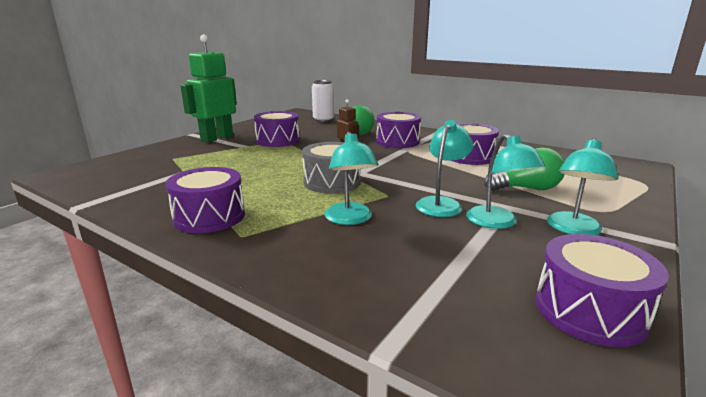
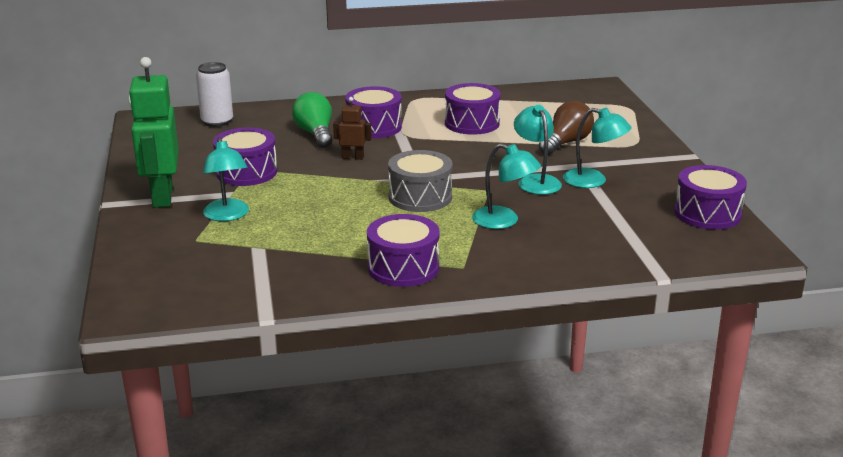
camera: 45 degrees left, 5 degrees up
(527, 189) = (566, 143): green light bulb -> brown light bulb
(573, 229) = (638, 167): turquoise lamp -> turquoise lamp (227, 216)

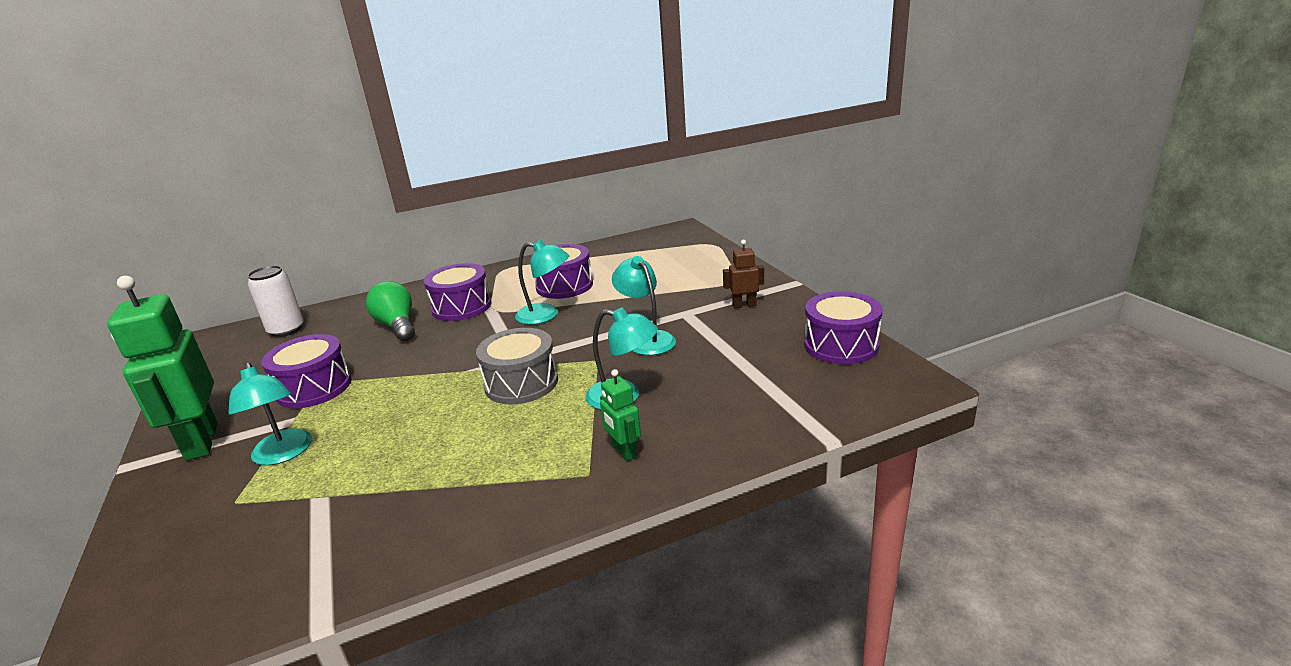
camera: 10 degrees left, 0 degrees up
(353, 157) = (440, 346): brown robot -> brown robot (744, 305)
(403, 268) = (512, 491): purple drum -> none
(494, 257) = (624, 451): none -> green robot
(566, 143) = (665, 290): brown light bulb -> none
(593, 181) = (707, 328): turquoise lamp -> turquoise lamp (546, 315)

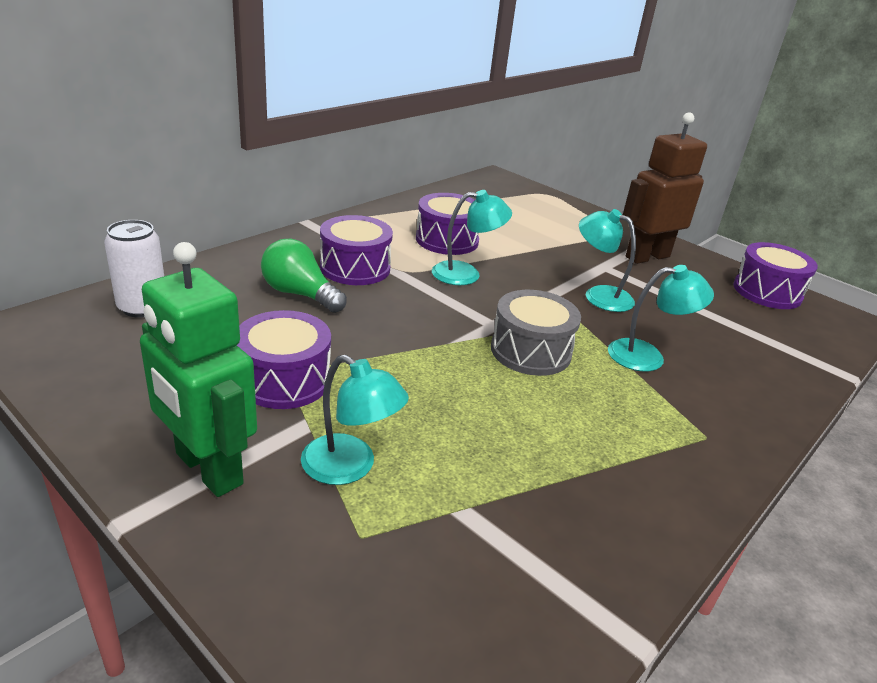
camera: 30 degrees left, 5 degrees up
(624, 451) = (710, 410): green robot -> none
(744, 305) = (647, 257): brown robot -> brown robot, size x2.09

